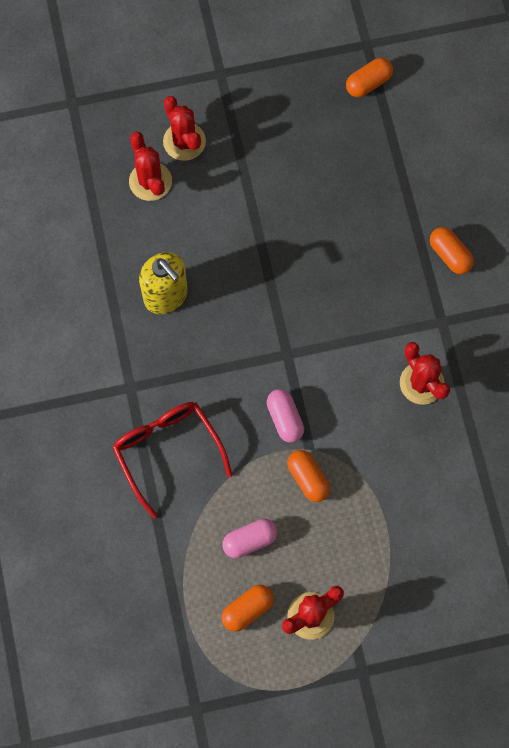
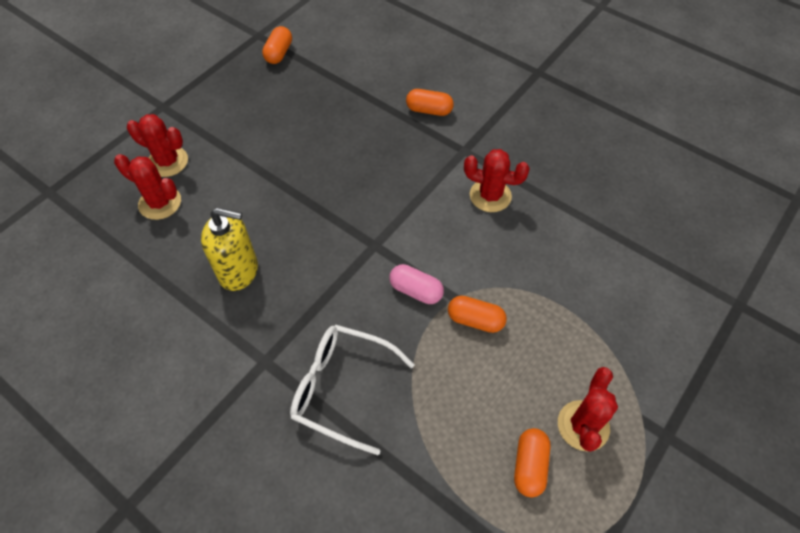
camera: 40 degrees left, 15 degrees down
(167, 451) = (341, 388): red glasses -> white glasses
(250, 540) = (476, 405): pink capsule -> none

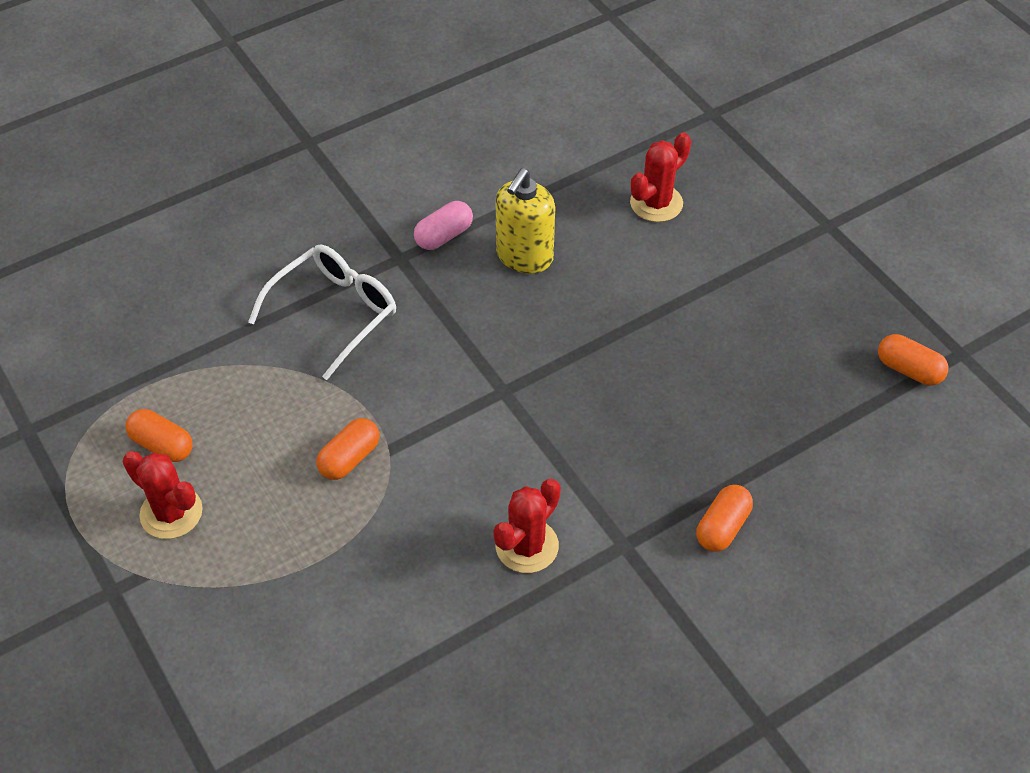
camera: 110 degrees right, 5 degrees down
(168, 162) = (722, 218): red cactus -> none
(416, 290) = (418, 412): pink capsule -> pink capsule (444, 236)

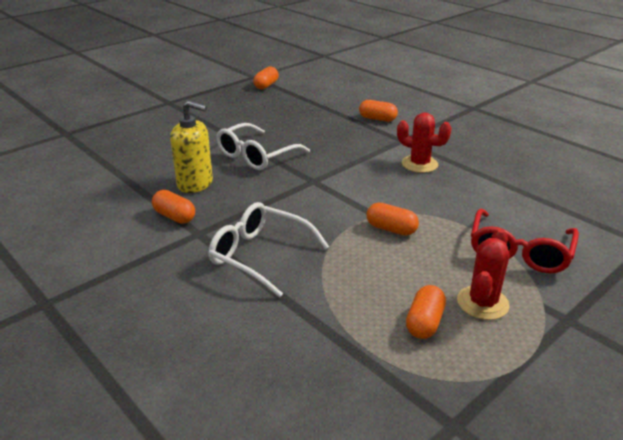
camera: 100 degrees left, 20 degrees down
(252, 594) = (519, 252): none -> red glasses
(444, 236) = (174, 216): pink capsule -> orange capsule
(598, 330) = (256, 156): none -> white glasses
(656, 203) = (147, 145): red cactus -> none

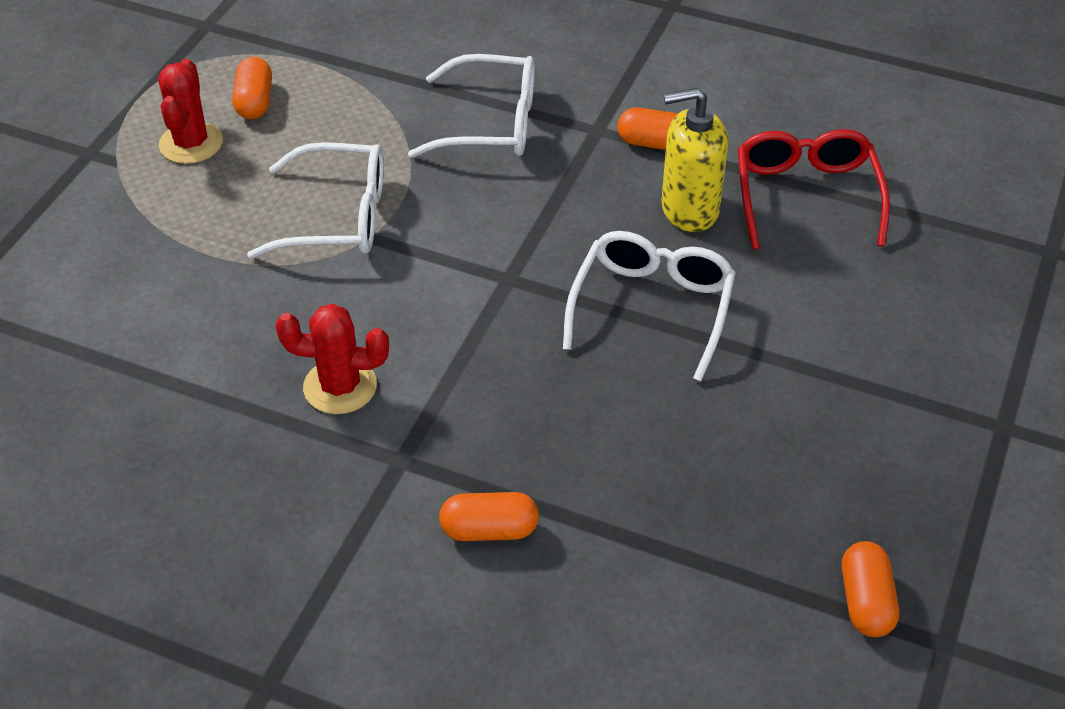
camera: 155 degrees right, 15 degrees up
(391, 229) = (338, 217): orange capsule -> white glasses
(519, 252) = (145, 233): red glasses -> red glasses (806, 196)

